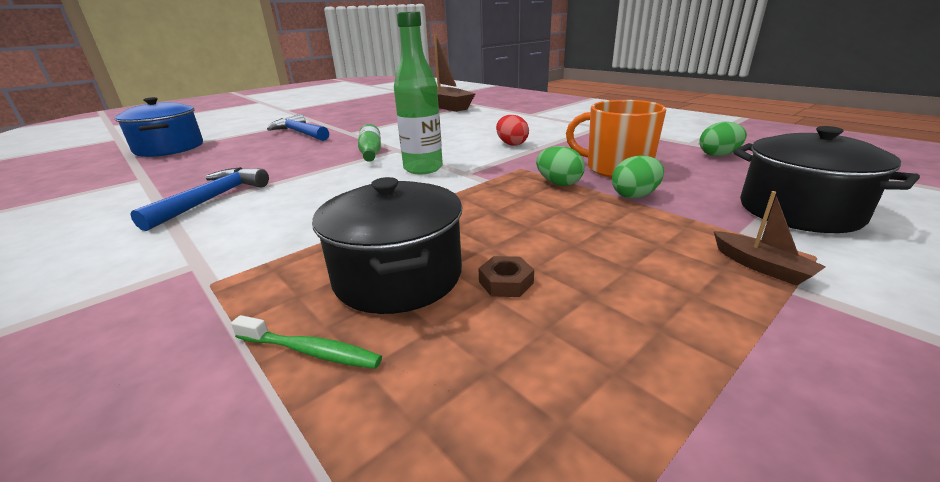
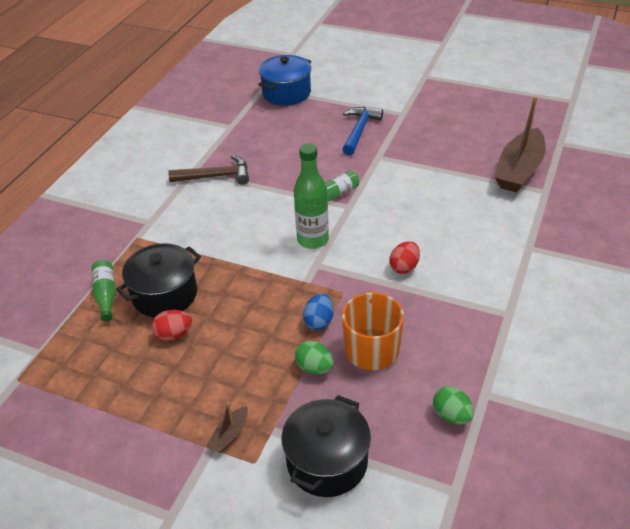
camera: 65 degrees right, 15 degrees up
(212, 199) = (215, 176): blue hammer -> brown hammer
(311, 351) = (106, 295): green toothbrush -> green bottle
(506, 282) = (174, 334): brown nut -> red egg
(558, 183) = (319, 322): green egg -> blue egg

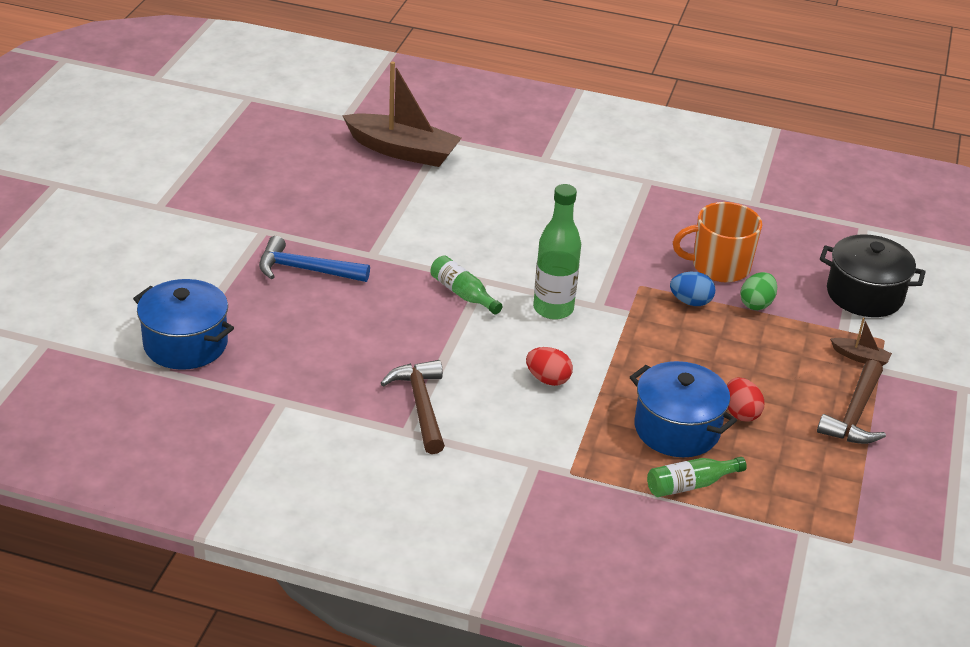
camera: 100 degrees left, 5 degrees down
(154, 413) = (854, 414): none -> brown hammer
(165, 294) = (677, 429): black pot -> blue pot
(404, 267) = (591, 241): red egg -> red egg (548, 379)
(451, 415) = (786, 222): green egg -> none

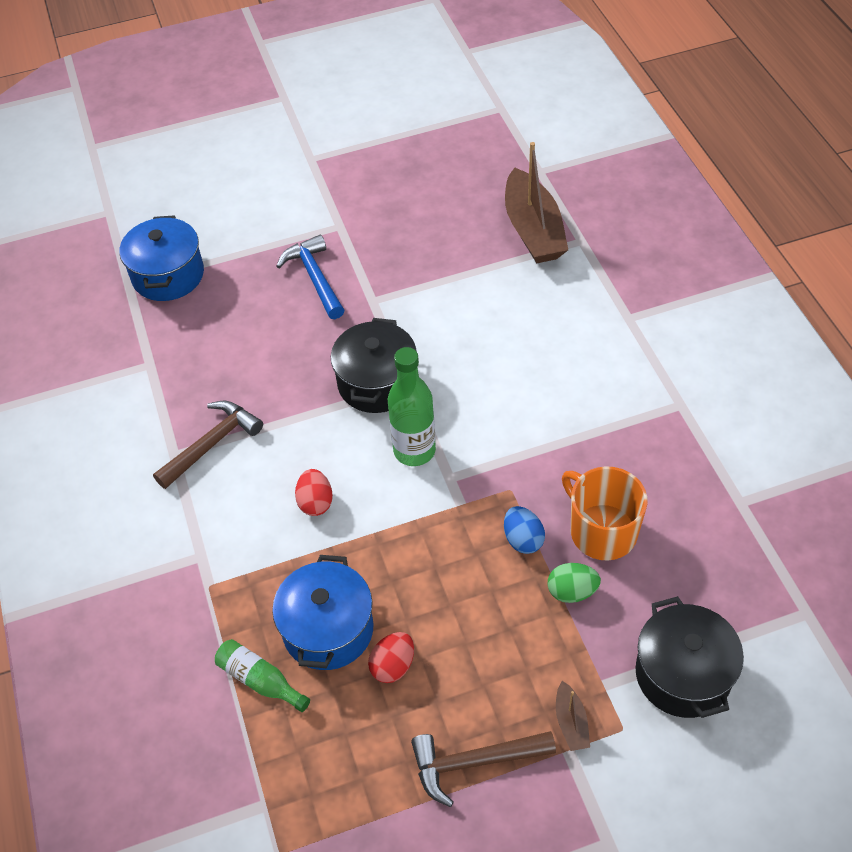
camera: 60 degrees right, 15 degrees up
(463, 294) = (377, 383): green bottle -> black pot

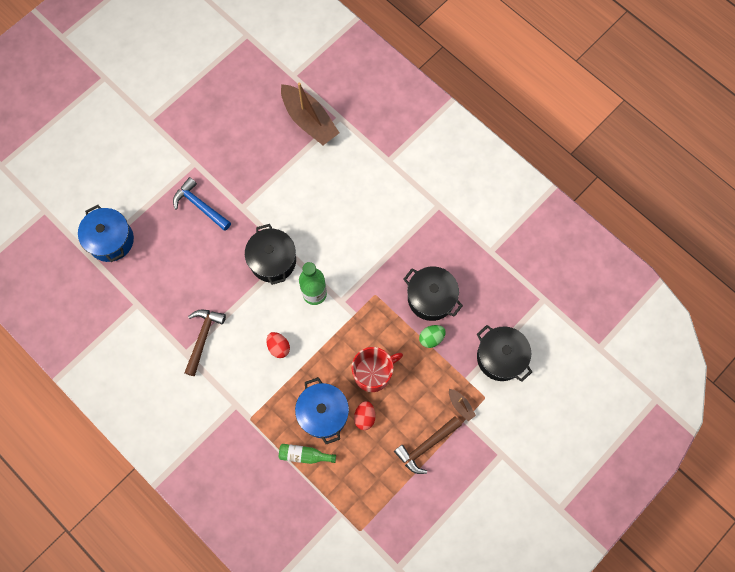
camera: 30 degrees left, 20 degrees up
(444, 604) = (373, 373): none -> red mug
(523, 539) = (394, 320): blue egg -> none
(602, 531) = (431, 298): orange mug -> black pot

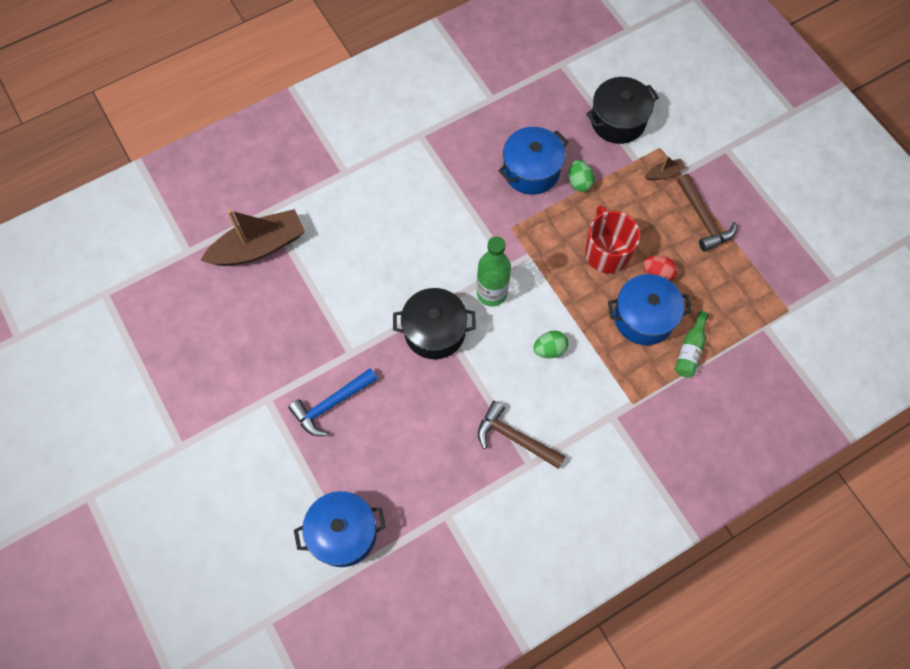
camera: 75 degrees left, 5 degrees down
(278, 347) = (549, 349): red egg -> green egg
(431, 298) = (531, 171): black pot -> blue pot

